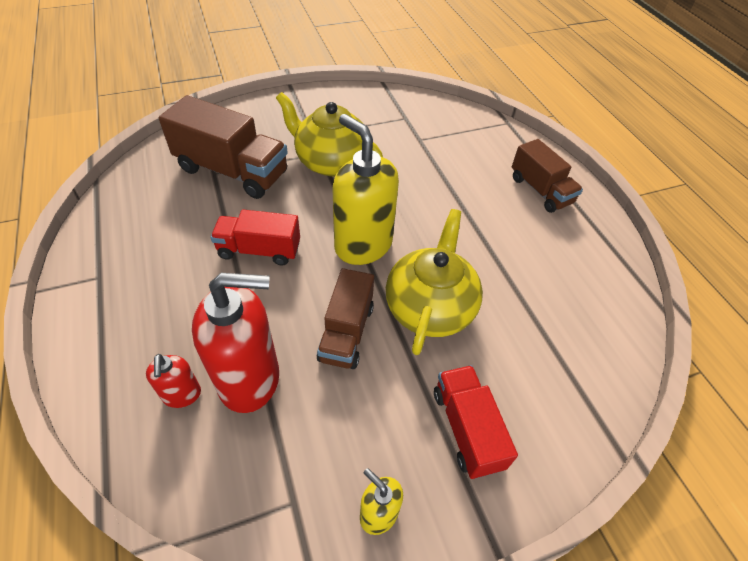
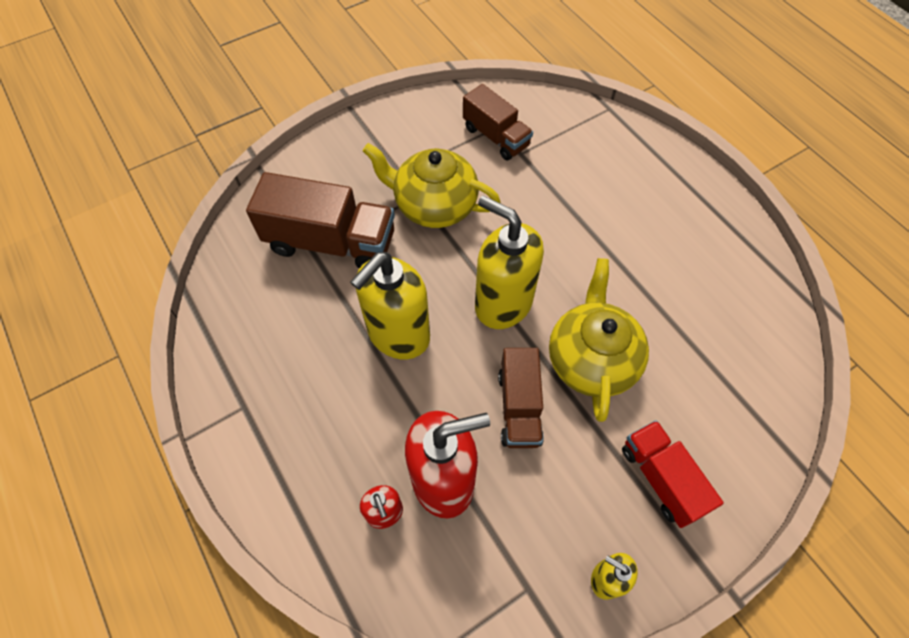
camera: 10 degrees left, 10 degrees up
(259, 250) = (398, 335): red truck -> yellow soap dispenser
(540, 190) = (665, 192): brown truck -> brown truck (496, 137)

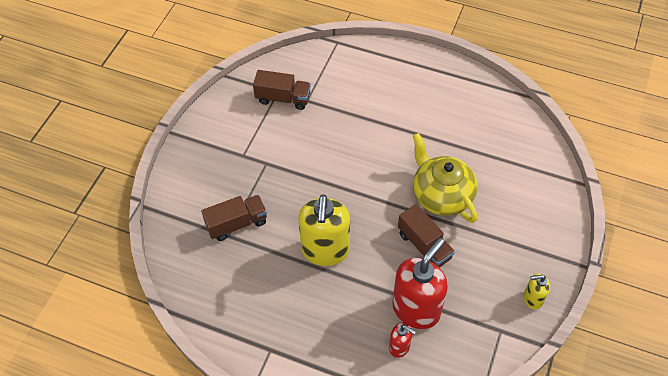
camera: 35 degrees left, 5 degrees down
(331, 242) = (237, 223): brown truck -> brown truck, size x0.63
(434, 205) = (281, 163): yellow teapot -> none
(503, 303) = (369, 195): yellow soap dispenser -> none
(661, 478) = (521, 233): red truck -> none

